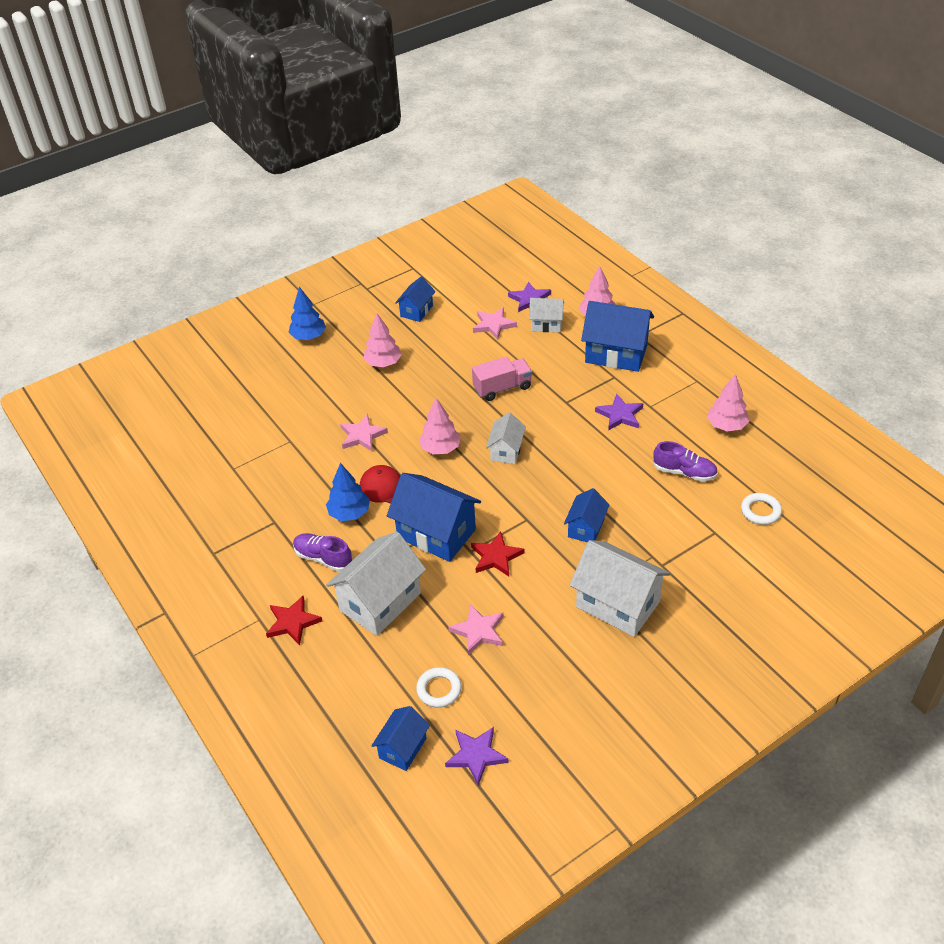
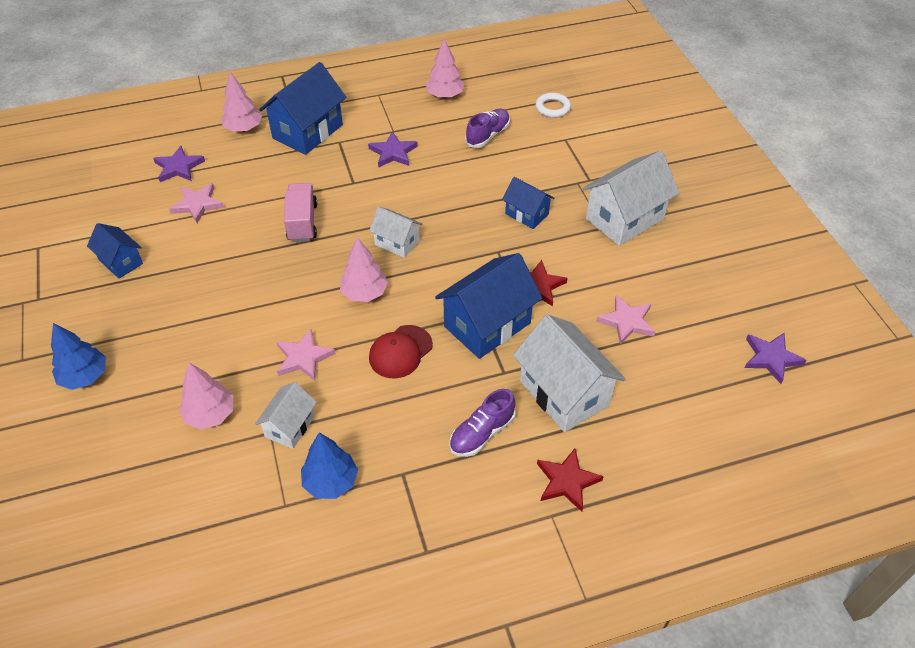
camera: 75 degrees left, 5 degrees up
(349, 513) = (423, 395): blue tree -> blue tree (330, 482)
(383, 363) = (191, 312): pink tree -> pink tree (210, 415)
(403, 748) = (754, 413): blue house -> none
(439, 689) = (690, 369): white ring -> none
(546, 324) = (228, 166): white house -> white house (290, 426)

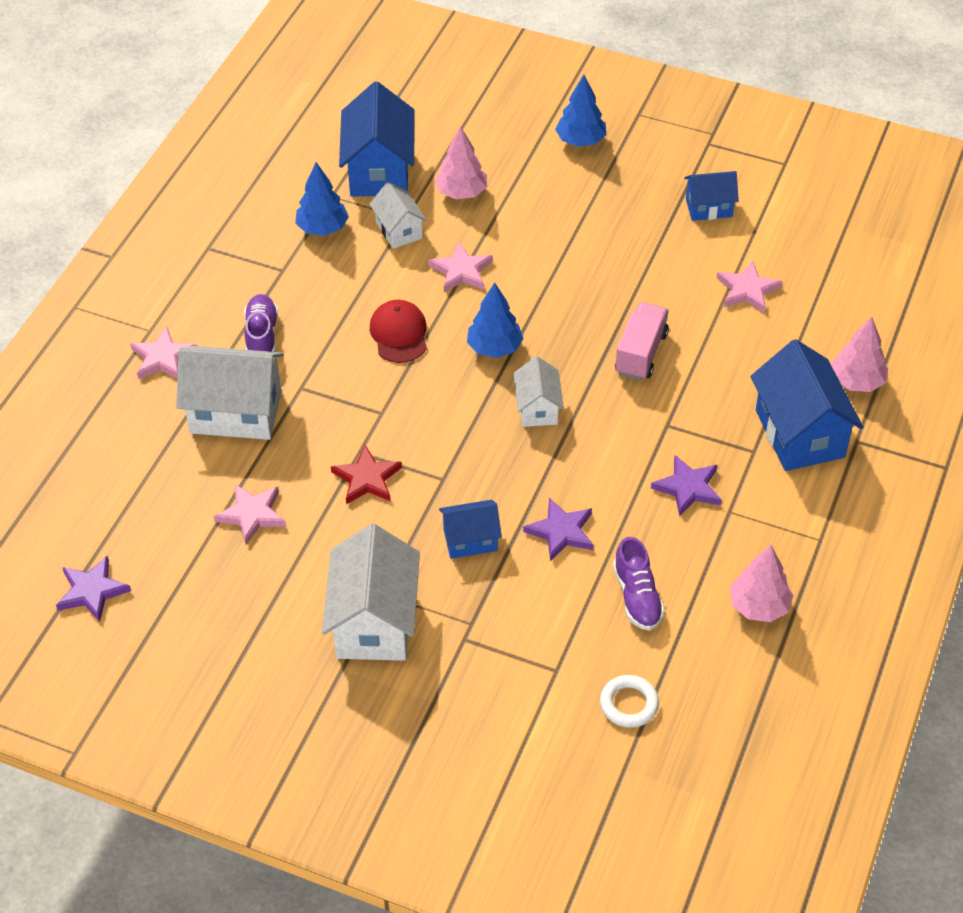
camera: 130 degrees right, 0 degrees up
(178, 167) = (828, 301): purple star -> purple star (561, 531)
(302, 222) = (641, 353): pink truck -> pink truck turned 105 degrees counterclockwise
(364, 293) = (494, 348): pink tree -> blue tree
(397, 242) = (537, 408): white house -> white house turned 75 degrees counterclockwise
(487, 325) = (363, 410): blue house -> blue house (379, 171)
(567, 481) = (163, 358): red star -> pink star

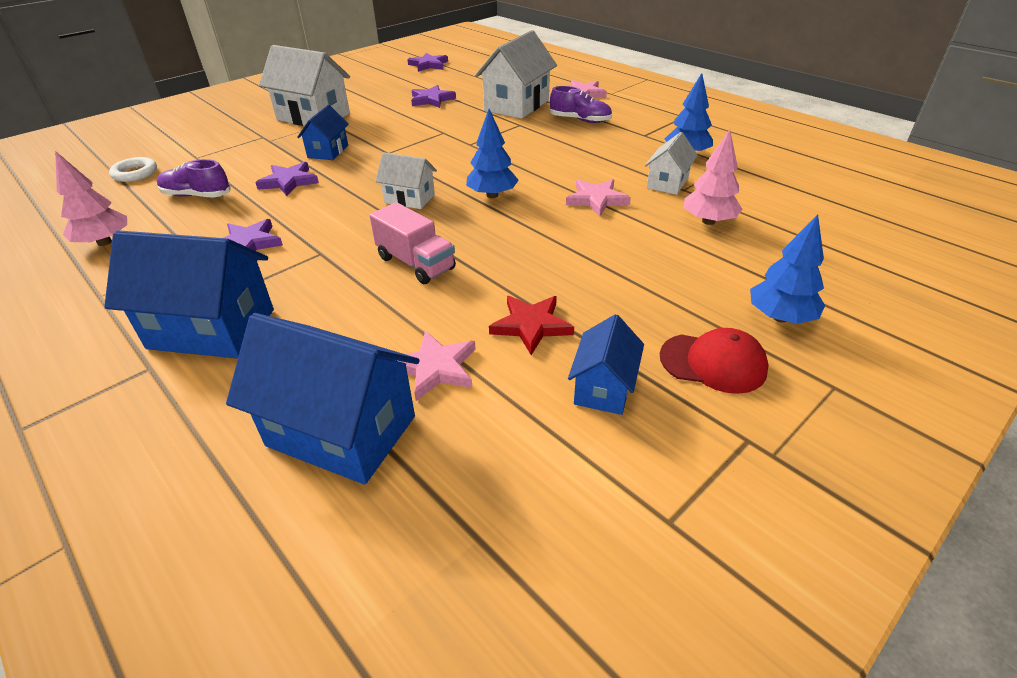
camera: 115 degrees right, 10 degrees down
(252, 515) = (431, 100): pink star -> purple star
(367, 478) = (419, 131): red star -> red star (531, 325)
(379, 171) = (756, 188): blue house -> blue house (341, 431)
(399, 230) = (667, 183): white house -> white house turned 60 degrees counterclockwise
(399, 334) = (542, 162): red cap -> red cap (713, 363)
(856, 382) = (214, 405): pink tree -> none

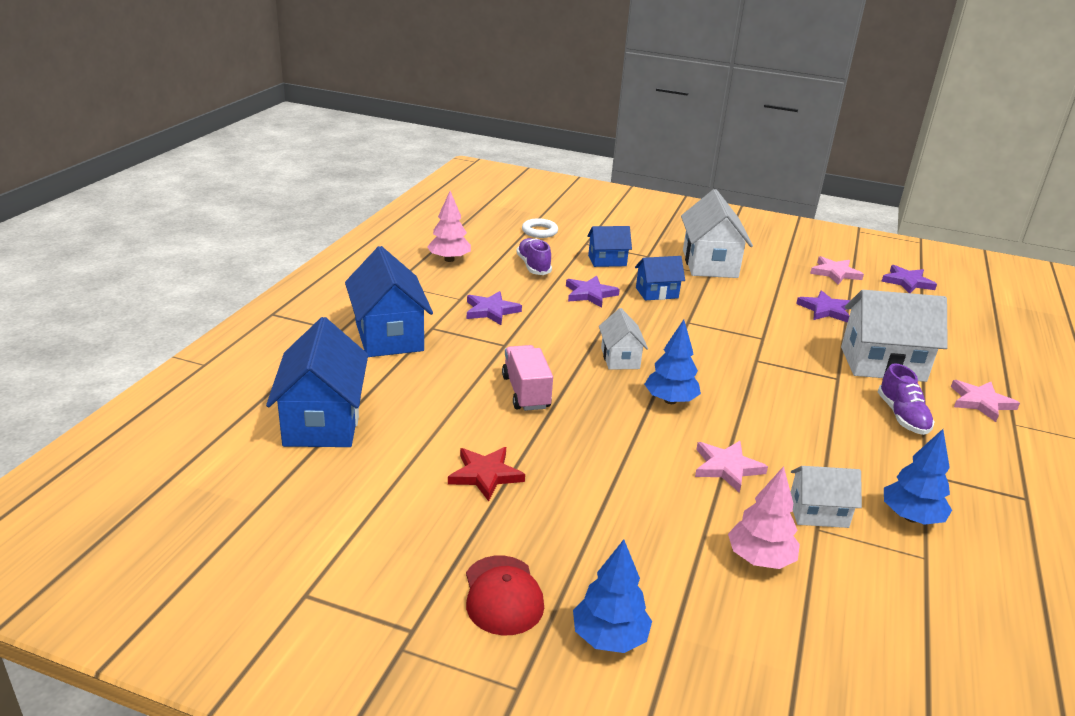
camera: 60 degrees right, 10 degrees down
(416, 263) = (526, 392): pink truck -> pink truck turned 150 degrees clockwise
(435, 368) = (405, 441): pink star -> pink star (835, 273)
(603, 388) = (431, 532): blue house -> blue house (607, 261)

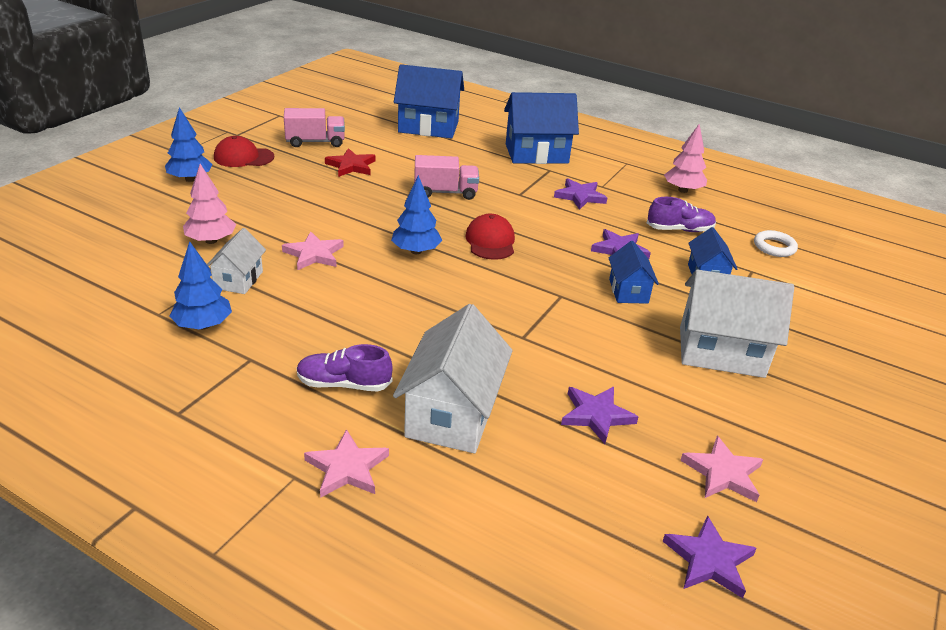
camera: 100 degrees right, 5 degrees up
(414, 525) = (315, 142): none -> pink truck
(620, 358) = (490, 241): white house -> red cap

